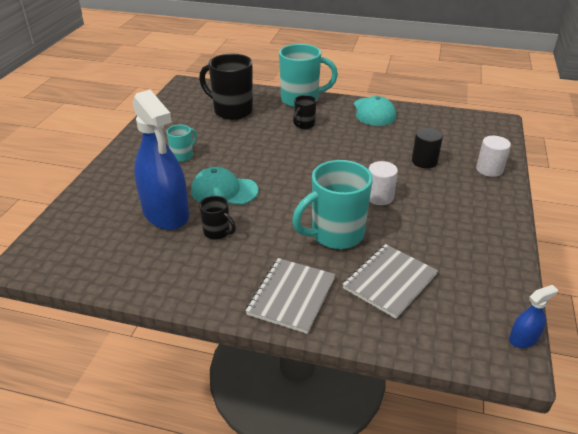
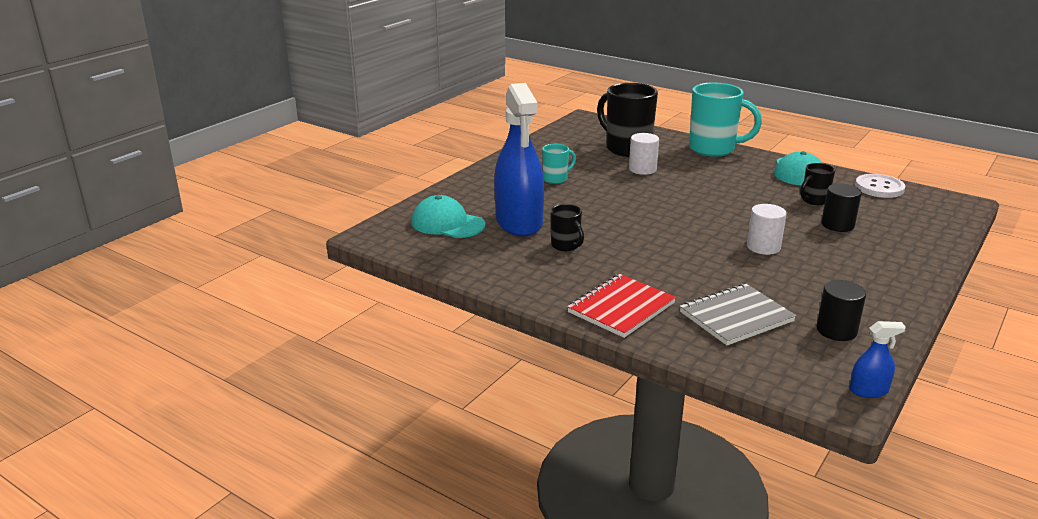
camera: 20 degrees right, 10 degrees down
(224, 191) = (587, 214): turquoise cap -> turquoise cap (447, 223)
(291, 296) = (621, 308): grey notebook -> red notebook
(304, 125) = (705, 172): black mug -> black mug (814, 201)
(335, 235) = (694, 269): turquoise mug -> none
(437, 117) = (879, 188): none -> white button
(471, 276) = (836, 330): none -> black cylinder
(489, 169) = (919, 245): white cylinder -> white cylinder (642, 169)

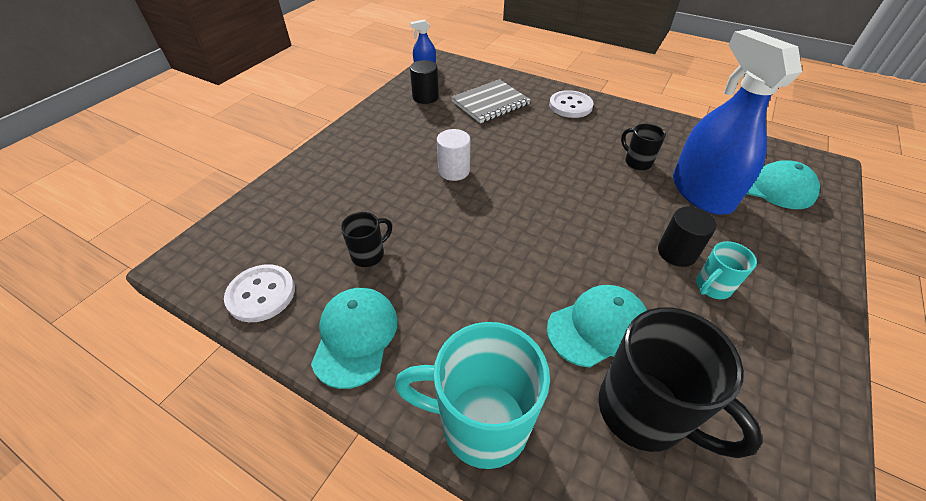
camera: 175 degrees right, 20 degrees up
(621, 308) = (570, 106): red notebook -> white button
(642, 169) = (598, 327): white cylinder -> turquoise cap
(837, 225) = (365, 208): black cylinder -> black cylinder (677, 252)

